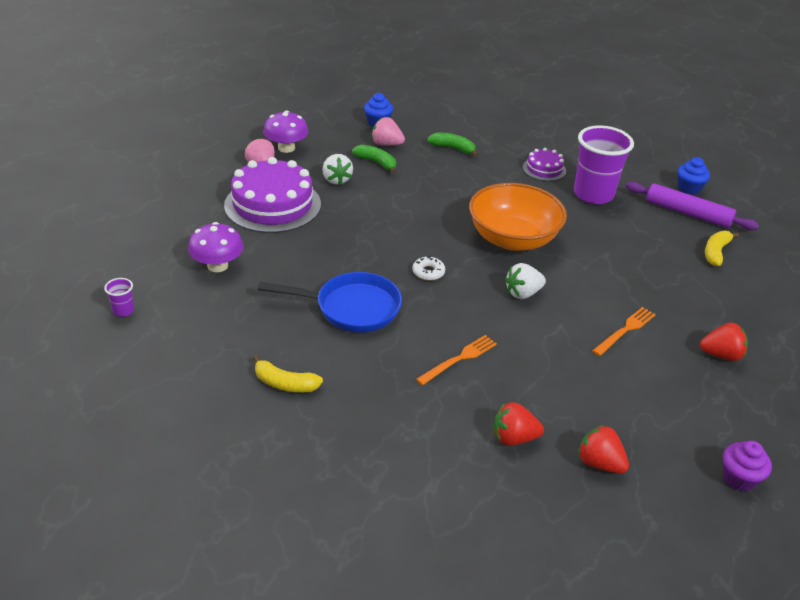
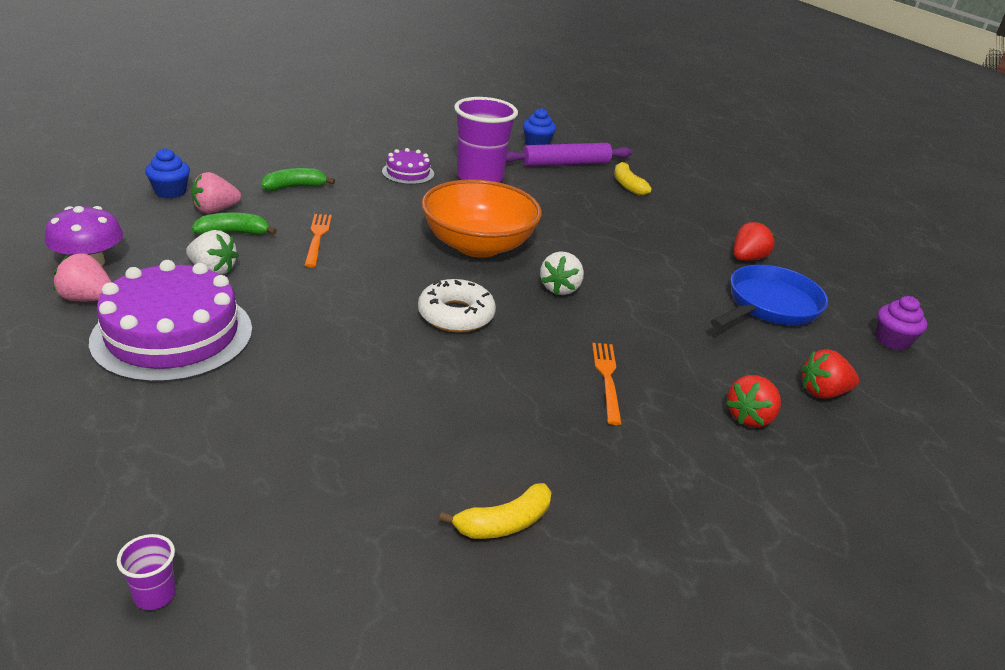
camera: 50 degrees left, 5 degrees down
(217, 266) = (209, 446): purple mushroom -> none
(352, 308) = (442, 394): blue pan -> blue pan (769, 306)
(428, 272) = (456, 315): white donut -> white donut, size x1.76
(625, 330) = (671, 276): orange fork -> orange fork (317, 238)

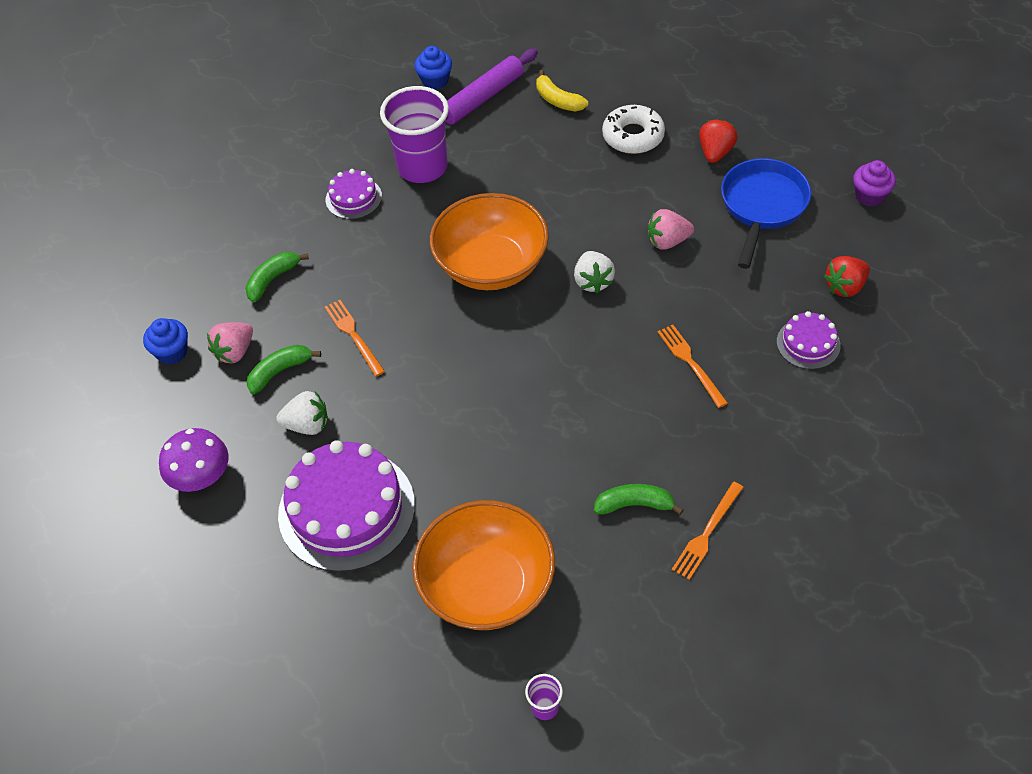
camera: 20 degrees left, 20 degrees up
(88, 298) = (243, 514): pink strawberry -> pink strawberry (667, 241)
(225, 451) = (487, 586): none -> orange bowl
(446, 460) = (634, 505): none -> green banana
(456, 315) = (536, 361): white donut -> white donut (633, 136)
(504, 523) = (707, 533): yellow banana -> orange fork
(749, 417) = (808, 343): red strawberry -> purple cake

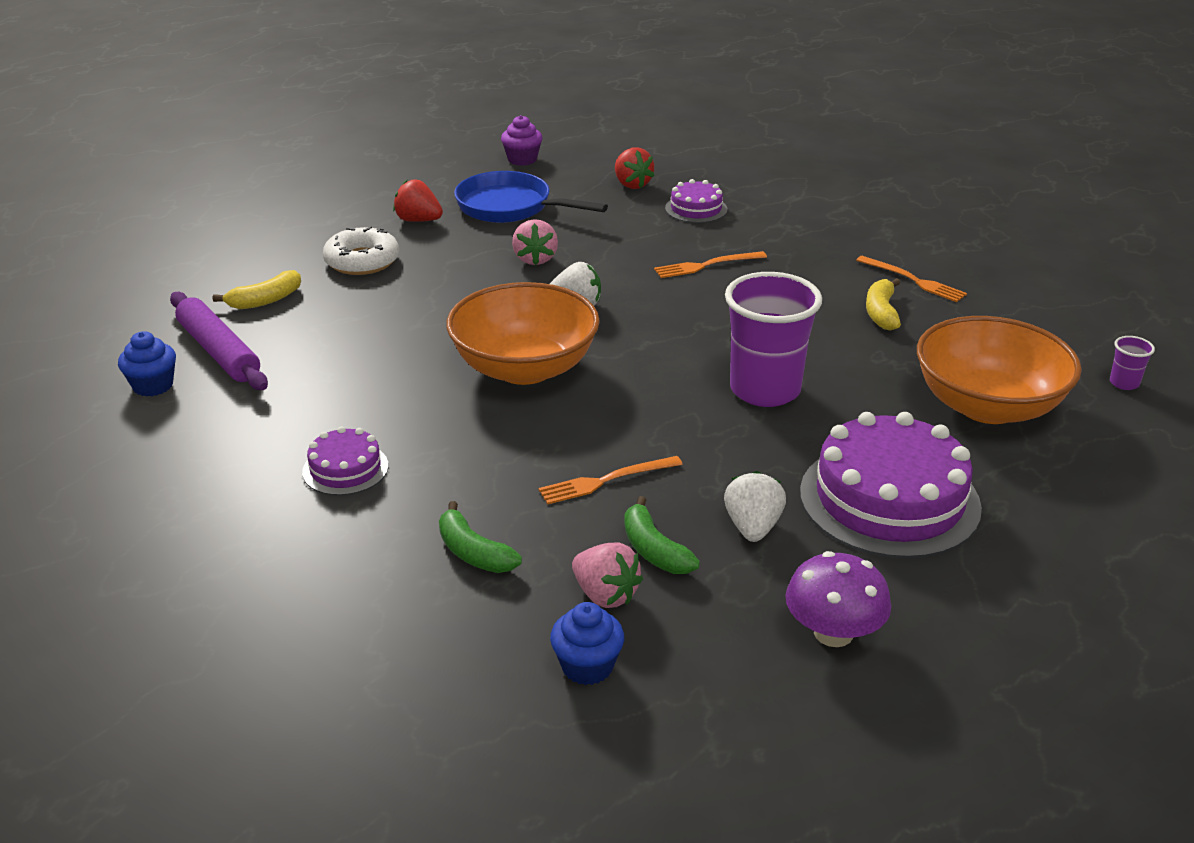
camera: 85 degrees left, 20 degrees down
(422, 167) = (320, 407): purple cup -> purple cup (765, 390)
(634, 505) = (881, 312): green banana -> yellow banana

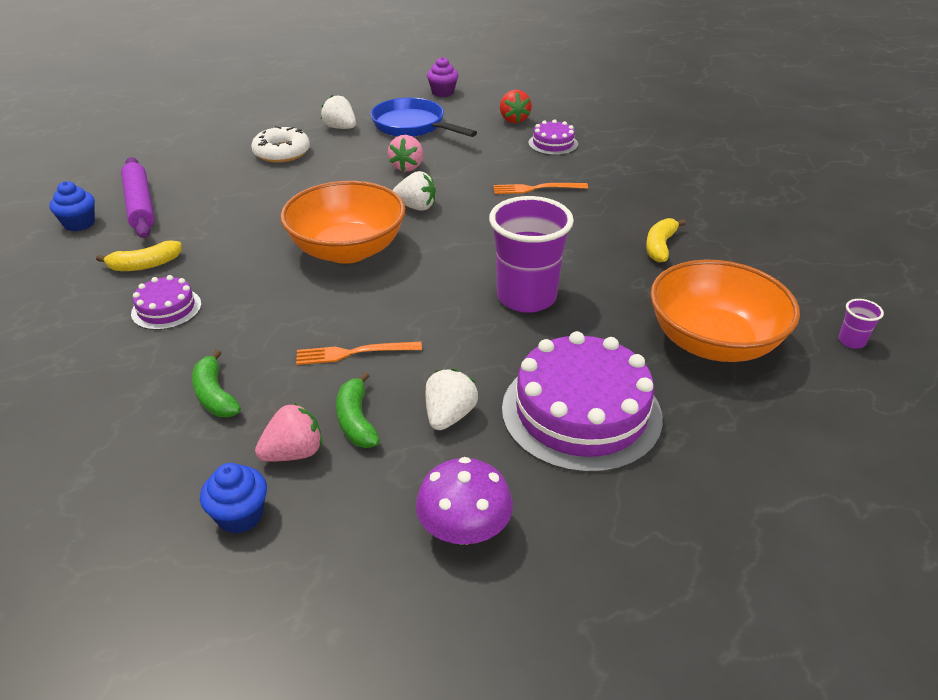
camera: 15 degrees right, 5 degrees up
(265, 300) = (197, 172): yellow banana -> yellow banana (145, 265)
(418, 220) = (340, 128): red strawberry -> white strawberry
(605, 595) = (294, 453): pink strawberry -> pink strawberry turned 90 degrees counterclockwise
(913, 280) = (702, 223): orange fork -> none

